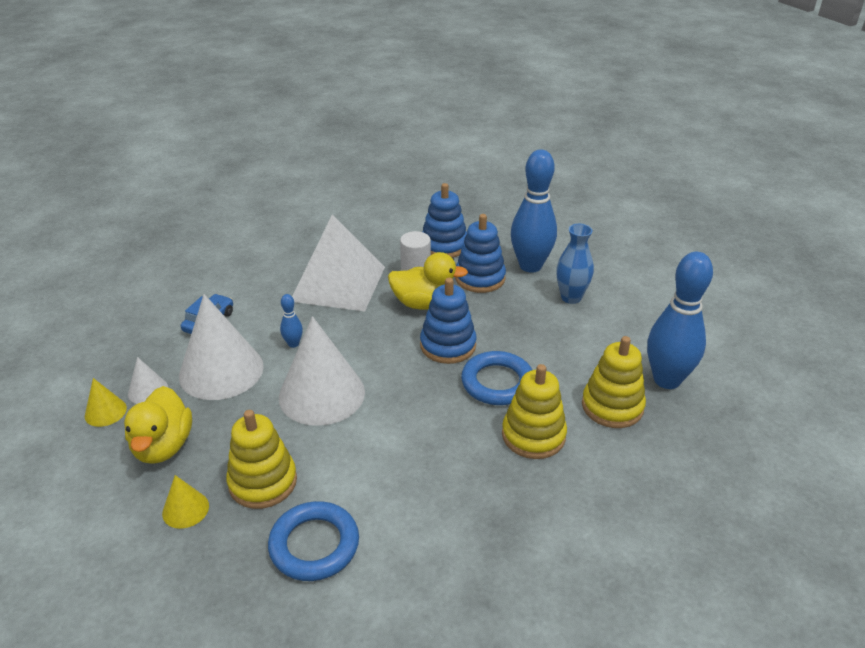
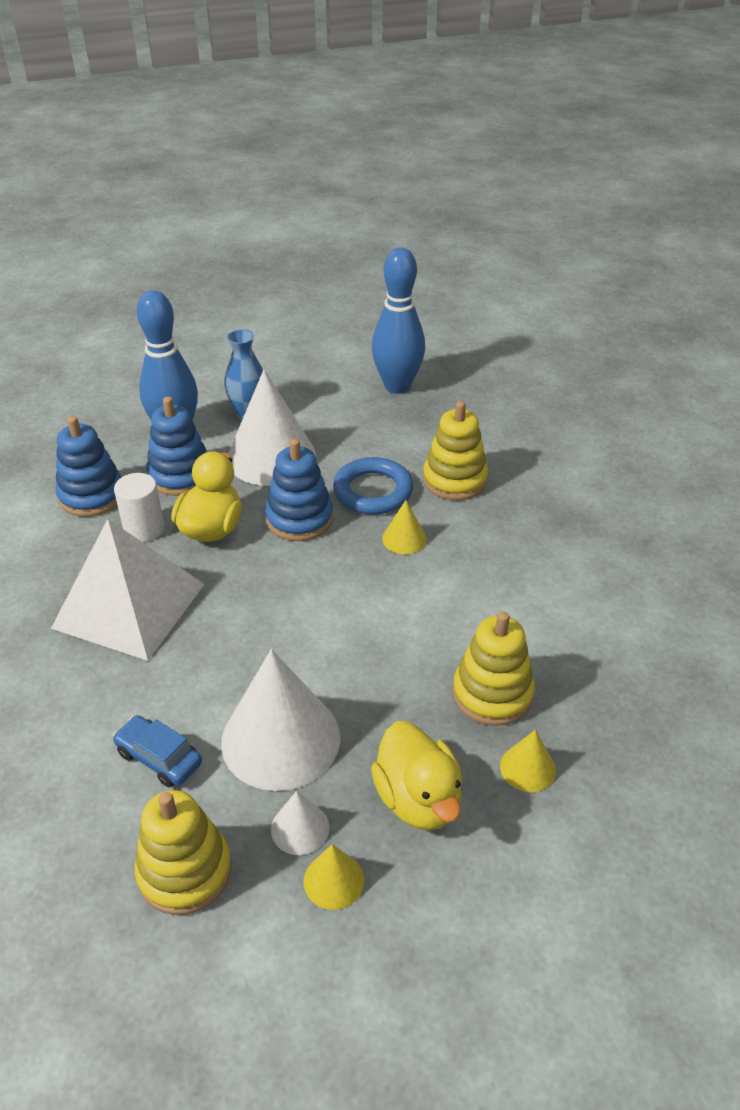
camera: 80 degrees left, 5 degrees up
(163, 446) = (418, 799): yellow duck -> yellow duck turned 60 degrees clockwise
(293, 344) = (248, 659): blue bowling pin -> none
(314, 545) = (583, 652): blue ring -> none
(321, 394) = (355, 635): white cone -> white cone (271, 457)
(440, 409) = (404, 539): none -> yellow cone
(612, 406) = (425, 425): yellow stacking toy -> yellow stacking toy (185, 871)

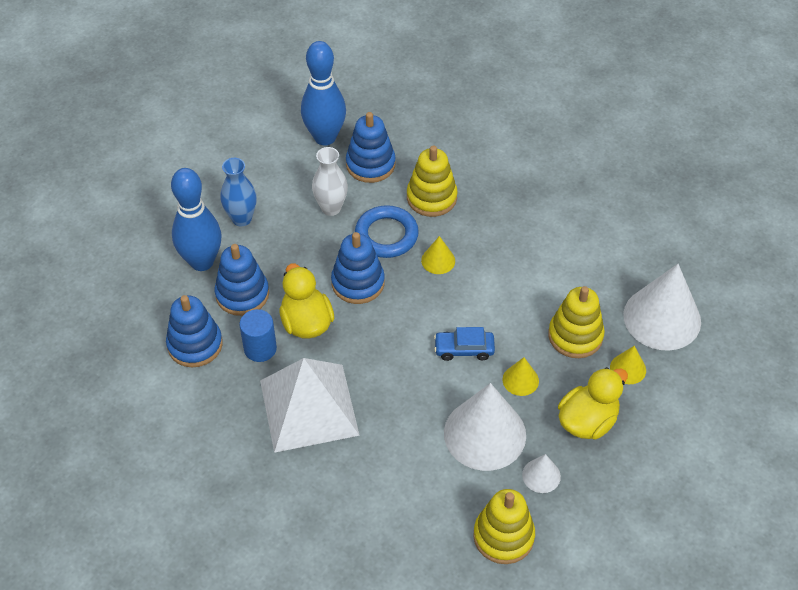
camera: 35 degrees left, 10 degrees up
(144, 529) = (260, 348): white cylinder -> blue cylinder
(159, 758) = (427, 487): blue car -> blue car (464, 349)
(271, 457) = (292, 245): white cone -> white cone (662, 318)
(334, 880) = (583, 490): yellow cone -> yellow cone (520, 380)
(341, 444) = (331, 208): none -> white vase
(418, 799) = (587, 421): yellow duck -> yellow duck turned 75 degrees counterclockwise
(419, 425) = (370, 164): none -> blue stacking toy

